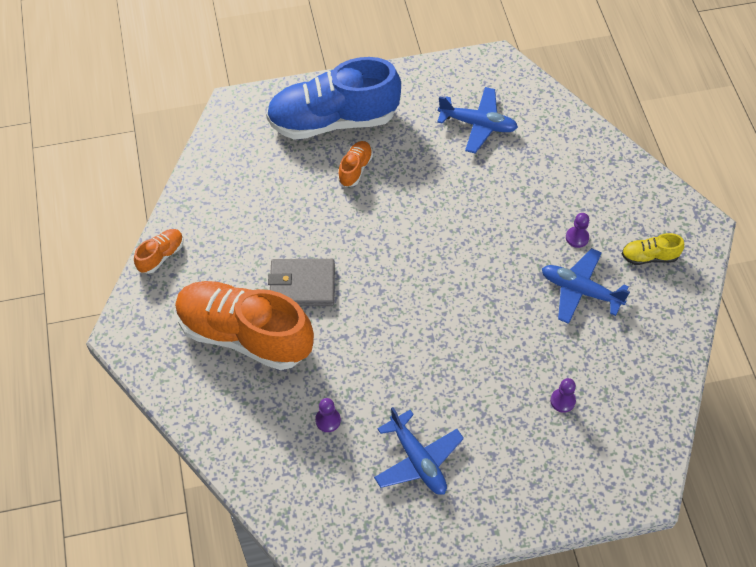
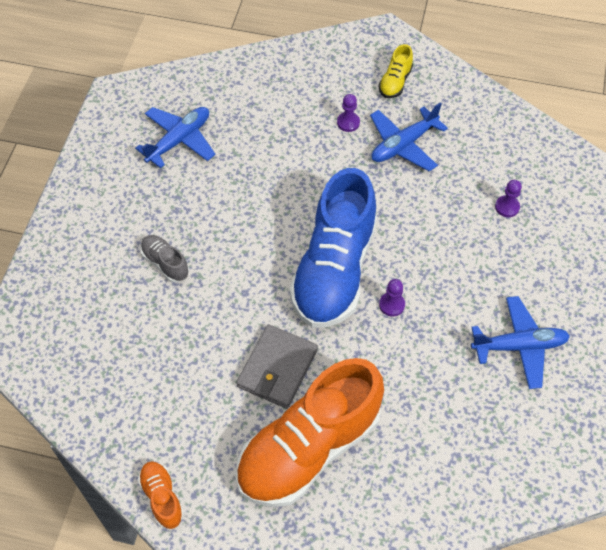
camera: 65 degrees left, 0 degrees up
(328, 420) = (444, 407): purple pawn -> purple pawn (392, 305)
(333, 120) = (92, 258): blue shoe -> blue shoe (334, 270)
(355, 169) = (165, 263): orange shoe -> grey shoe

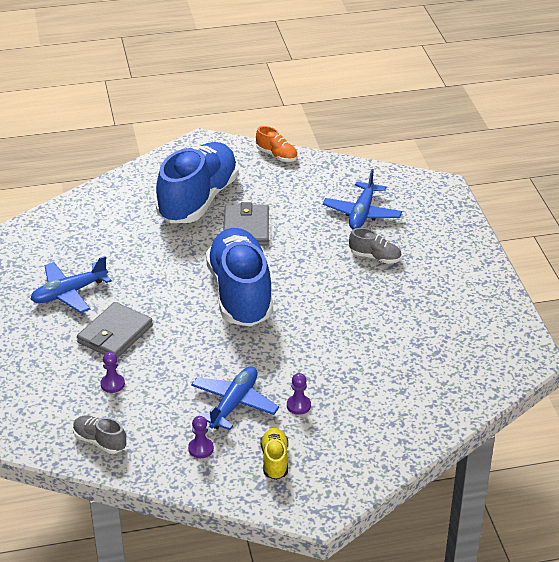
camera: 155 degrees right, 20 degrees down
(179, 140) = (440, 339): blue plane -> blue plane (362, 213)
(309, 448) = (198, 200): orange shoe -> blue shoe
(392, 305) = (182, 287): purple pawn -> purple pawn (201, 449)
(485, 267) = (115, 334): none -> grey wallet
(536, 152) = (100, 441): none -> grey shoe

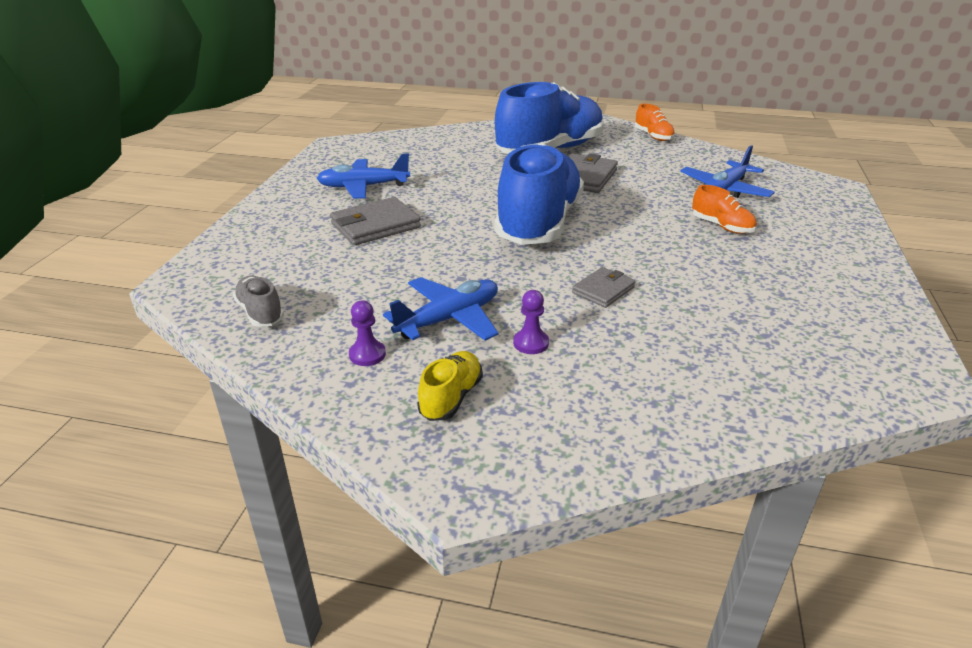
camera: 25 degrees right, 5 degrees down
(112, 384) = (330, 265): purple pawn -> none
(321, 346) = (603, 290): none -> grey wallet
(375, 257) = (722, 226): grey shoe -> orange shoe

